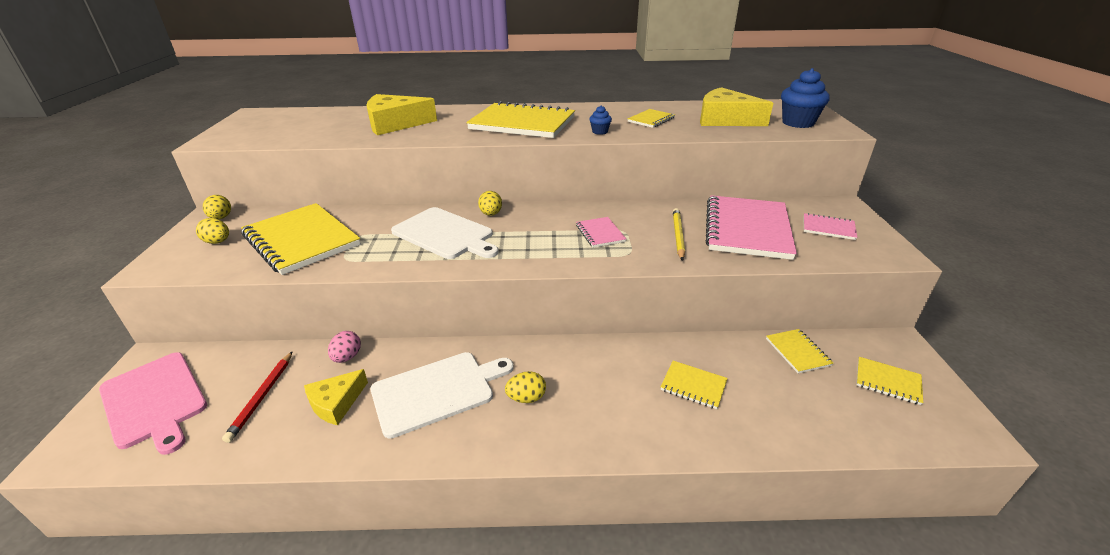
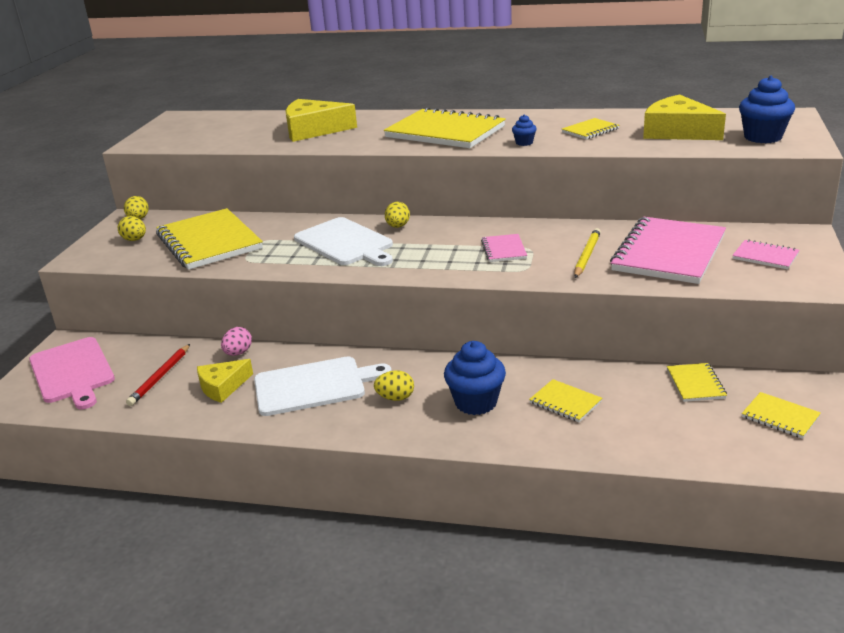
camera: 15 degrees right, 5 degrees down
(608, 395) = (476, 402): none -> blue cupcake

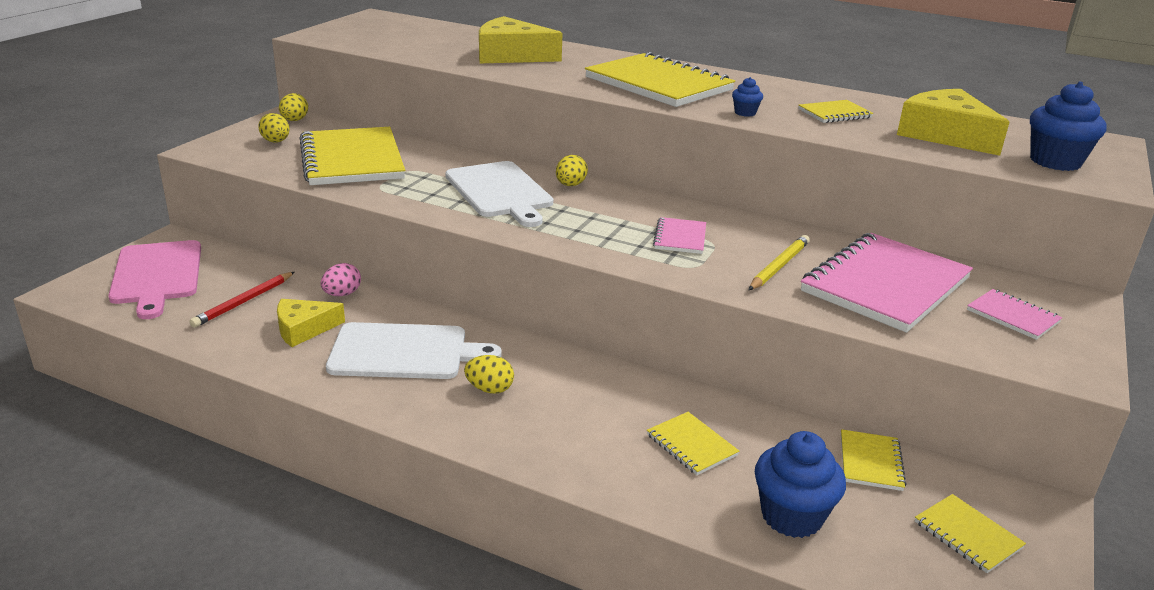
camera: 10 degrees right, 0 degrees up
(476, 402) = (581, 418): blue cupcake -> blue cupcake (791, 516)

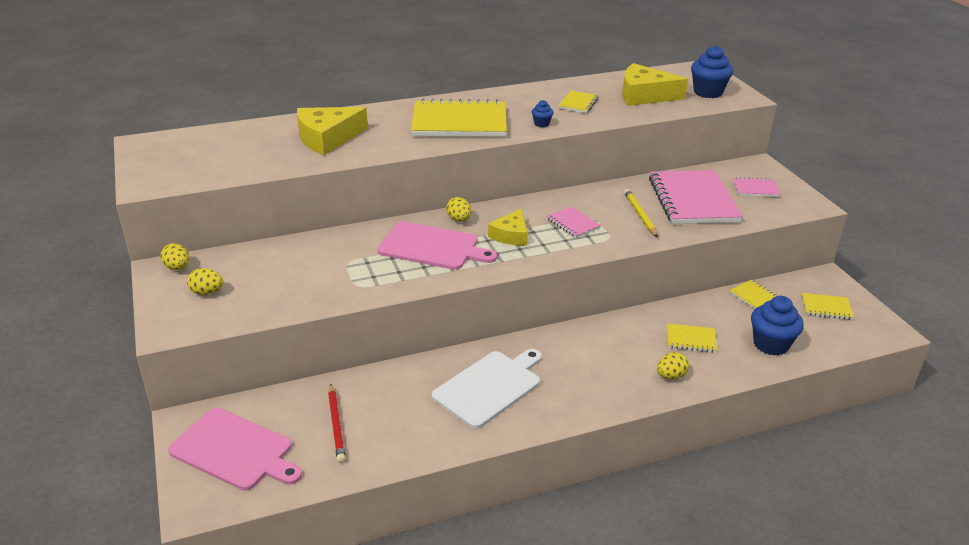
camera: 45 degrees left, 5 degrees up
(303, 329) = (409, 414): yellow cheese -> yellow cheese (511, 235)
(342, 294) = (385, 378): pink egg -> none
(352, 160) = (294, 276): yellow notebook -> none
(489, 389) = (567, 376): yellow egg -> yellow egg (671, 376)
(500, 192) = (432, 247): white cutting board -> pink cutting board

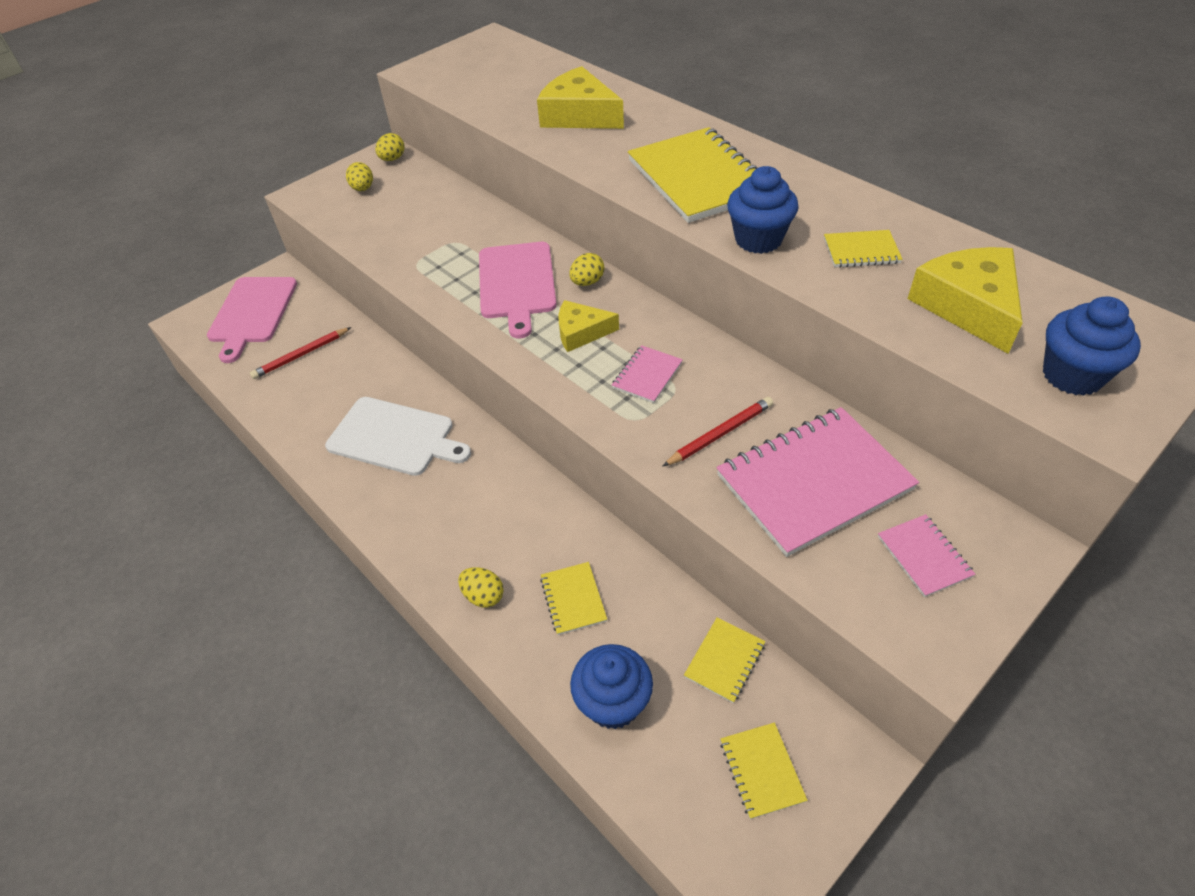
camera: 70 degrees right, 15 degrees up
(541, 124) = (758, 239): blue cupcake -> blue cupcake, size x2.04
(640, 215) = (720, 434): yellow pencil -> red pencil

